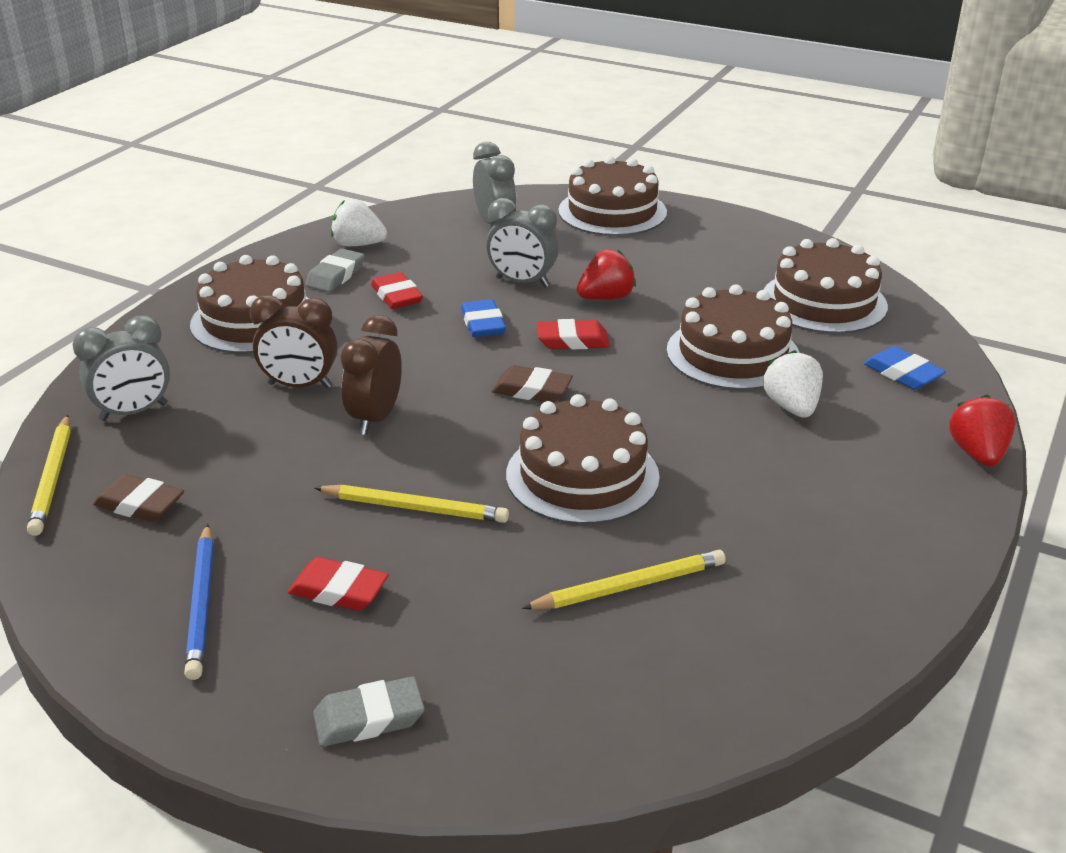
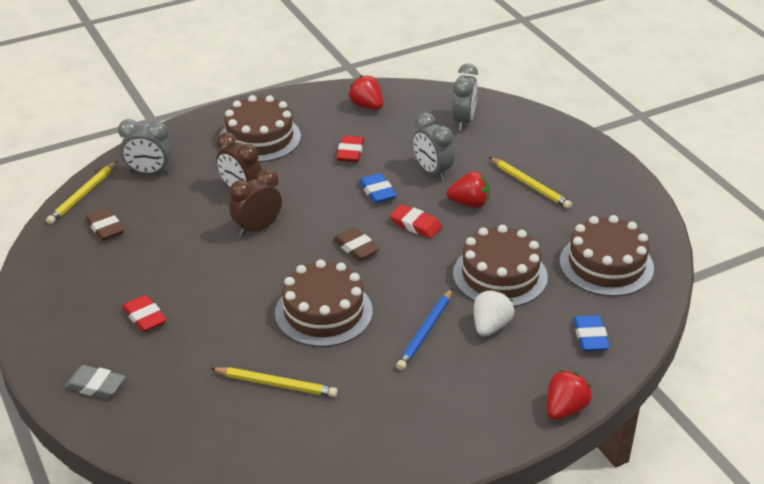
camera: 35 degrees right, 5 degrees up
(202, 604) = (83, 294): blue pencil -> blue pencil (425, 332)
(336, 275) = (332, 124): grey eraser -> none
(358, 245) = (367, 106): white strawberry -> red strawberry
(415, 508) = (222, 290): yellow pencil -> yellow pencil (530, 185)
(483, 324) = (377, 192): blue eraser -> blue eraser turned 45 degrees counterclockwise
(612, 211) = (550, 139): brown cake -> none

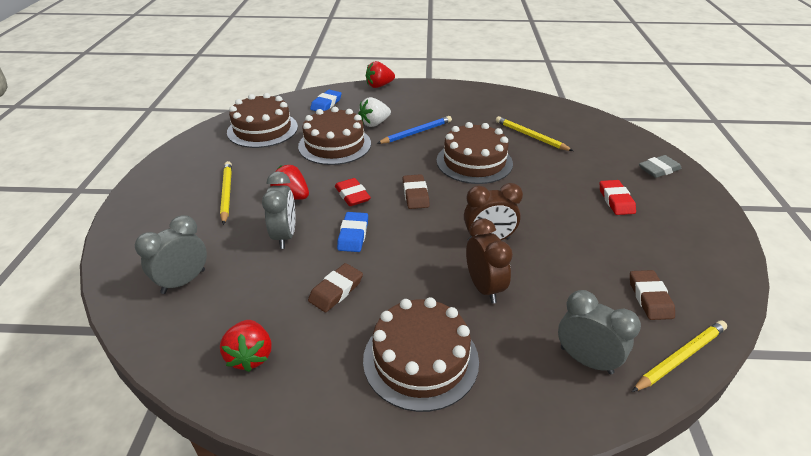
camera: 150 degrees left, 0 degrees up
(96, 385) = (659, 169): grey eraser -> grey eraser turned 75 degrees counterclockwise
(350, 152) = (336, 290): red eraser -> brown eraser

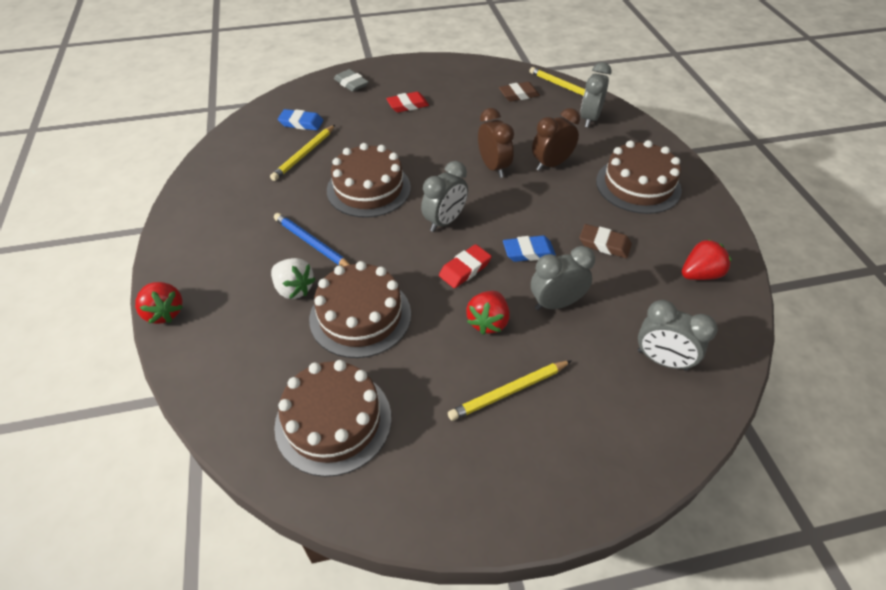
camera: 105 degrees left, 10 degrees up
(326, 104) = (235, 363): blue eraser -> blue eraser (301, 123)
(415, 195) = (445, 221): brown eraser -> grey clock

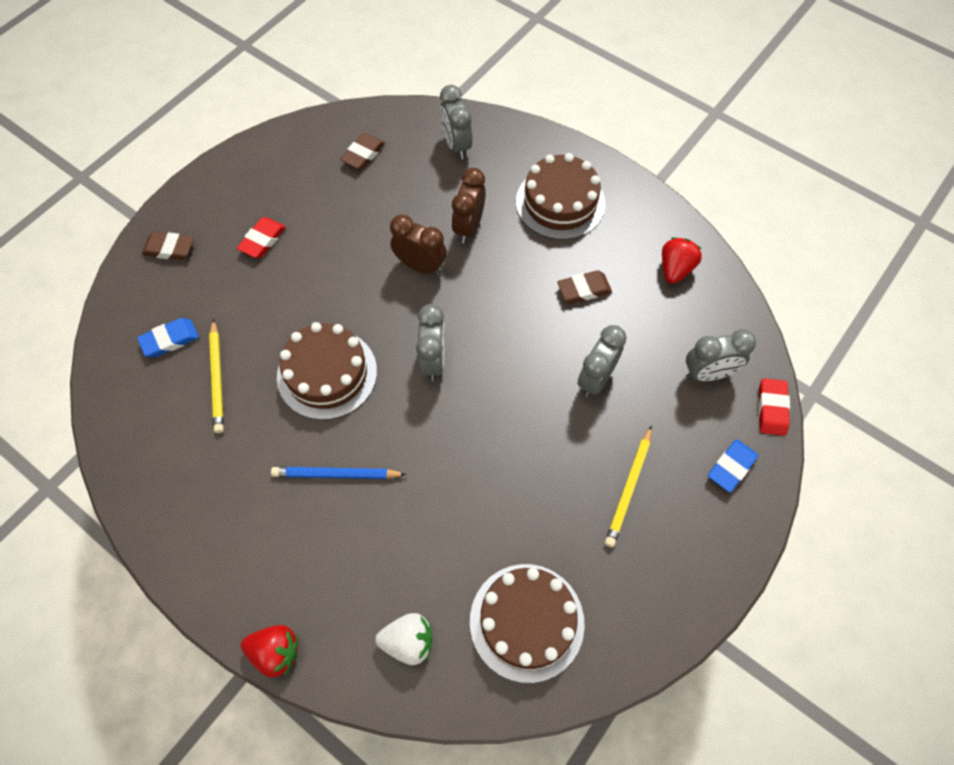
camera: 40 degrees left, 15 degrees up
(294, 289) = (370, 533): white strawberry -> white strawberry (408, 641)
(351, 83) = (169, 248): grey eraser -> brown eraser
(360, 316) = (454, 513): brown cake -> none
(465, 269) = (496, 399): red eraser -> red eraser (771, 409)
(488, 322) = (560, 437): red strawberry -> none
(528, 252) = (532, 342): blue eraser -> blue eraser (731, 467)
(564, 87) = (398, 116): yellow pencil -> none

